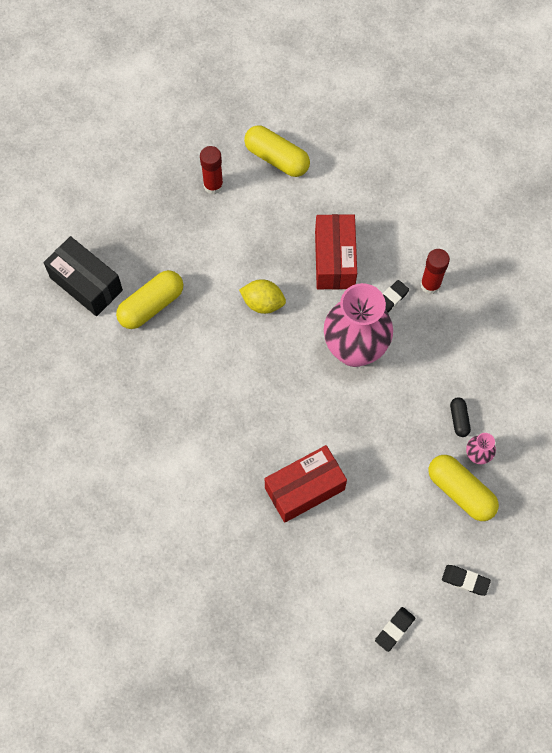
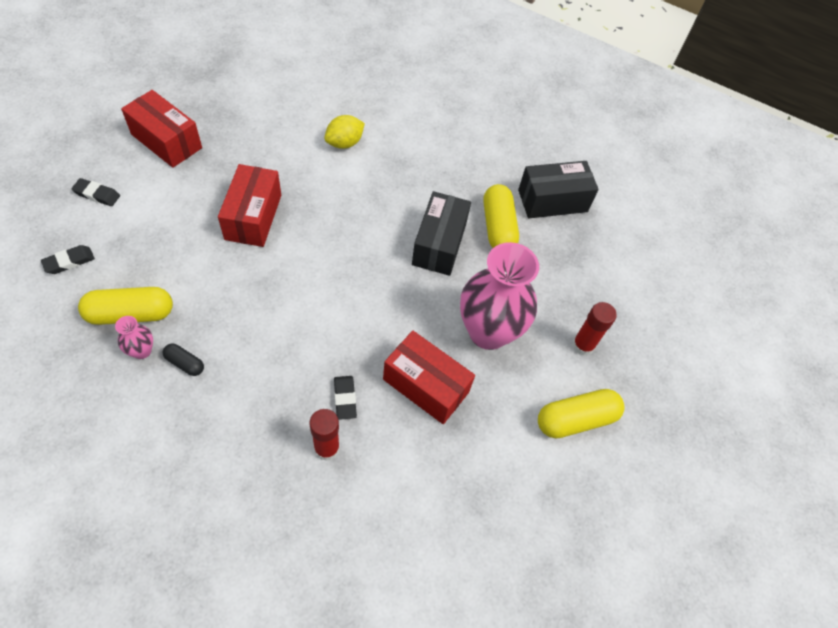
camera: 120 degrees right, 10 degrees down
(207, 334) = (439, 244): none -> black box
(263, 303) = (433, 300): yellow lemon -> yellow lemon (344, 143)
(293, 635) = (166, 141): none -> red box
(354, 349) = (327, 334): pink vase -> pink vase (488, 332)
(394, 629) = (97, 194): black eraser -> black eraser turned 60 degrees counterclockwise

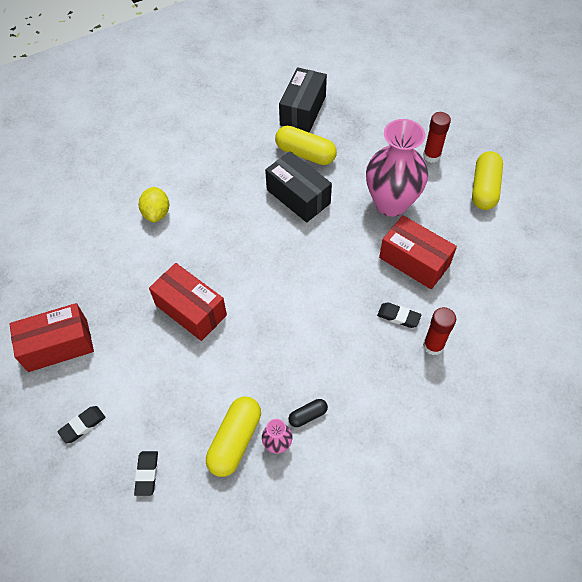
camera: 50 degrees left, 0 degrees up
(426, 385) = (414, 261): red box -> red box turned 60 degrees clockwise

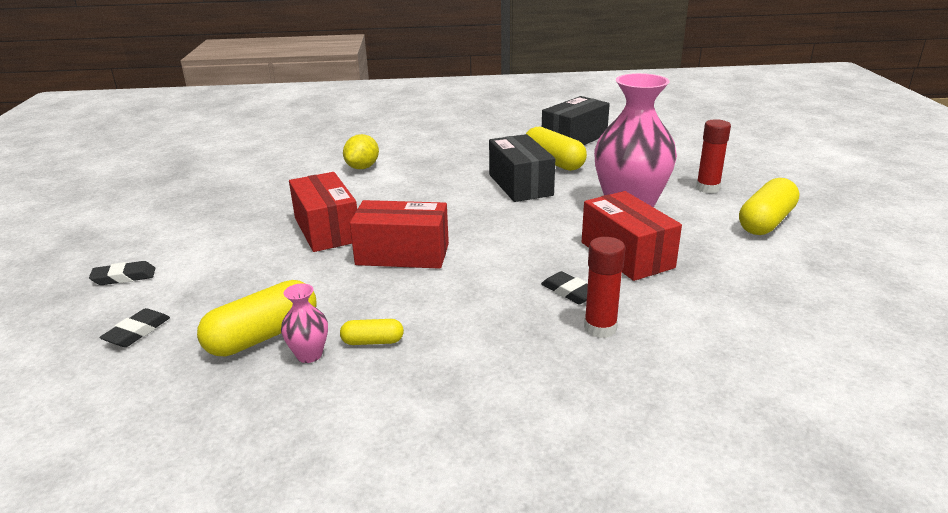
camera: 25 degrees right, 30 degrees down
(58, 345) = (173, 221): red box -> red box (402, 254)
(308, 415) = (372, 341): black capsule -> yellow capsule

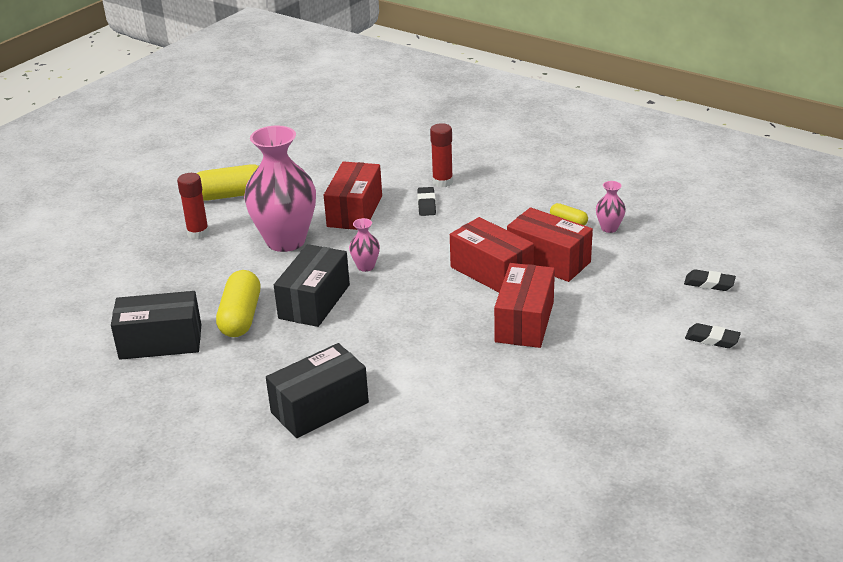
camera: 140 degrees left, 5 degrees up
(137, 332) = (709, 283): black eraser -> black eraser turned 45 degrees clockwise
(263, 336) = (629, 249): yellow capsule -> none
(353, 286) = (548, 261): none -> red box
(362, 167) = (414, 400): yellow lemon -> none
(419, 148) = (320, 407): none -> black box
(524, 217) = (366, 266): none -> pink vase

